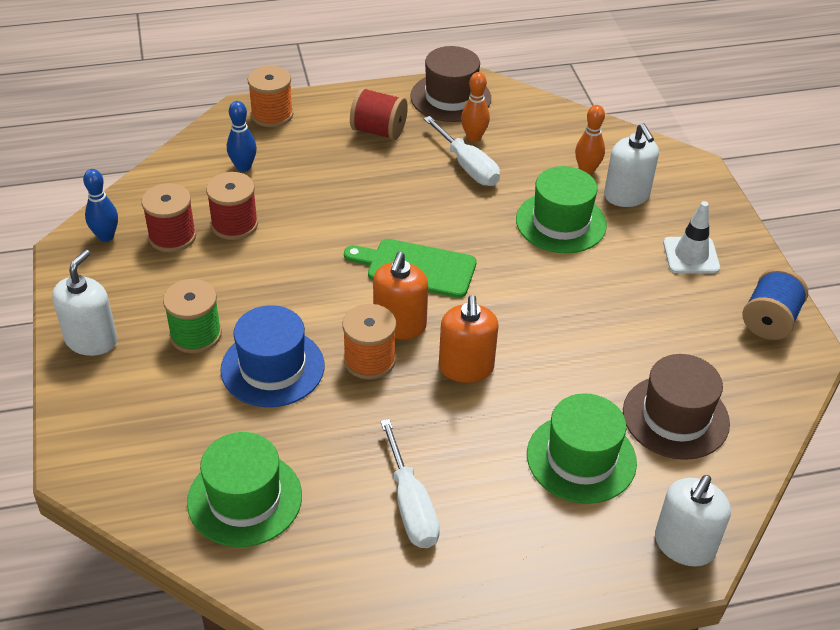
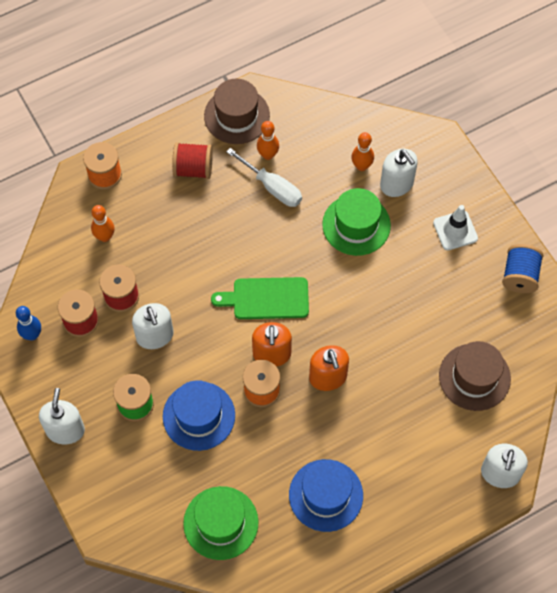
camera: 15 degrees left, 20 degrees up
(243, 167) = (105, 237): blue bowling pin -> orange bowling pin
(256, 272) = (155, 335): none -> white soap dispenser
(410, 504) = (326, 495): white screwdriver -> blue hat
(581, 458) = (422, 428): green hat -> none

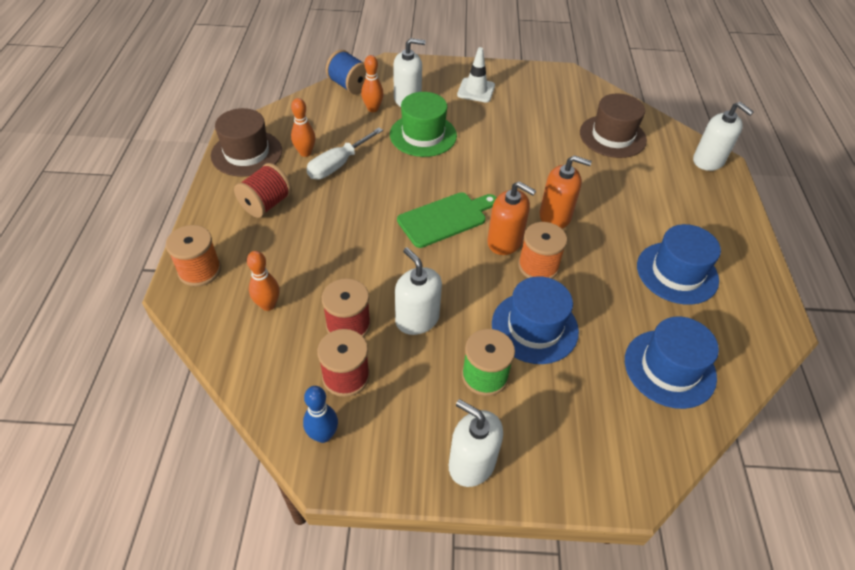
camera: 60 degrees left, 15 degrees down
(155, 335) = (417, 319): white soap dispenser -> white soap dispenser turned 135 degrees counterclockwise
(221, 523) = (669, 368): green hat -> blue hat
(266, 298) = (445, 218): green cutting board -> green cutting board turned 150 degrees counterclockwise
(272, 187) = (338, 164): white screwdriver -> white screwdriver turned 150 degrees clockwise
(519, 276) = (541, 79): blue spool -> blue spool (349, 86)

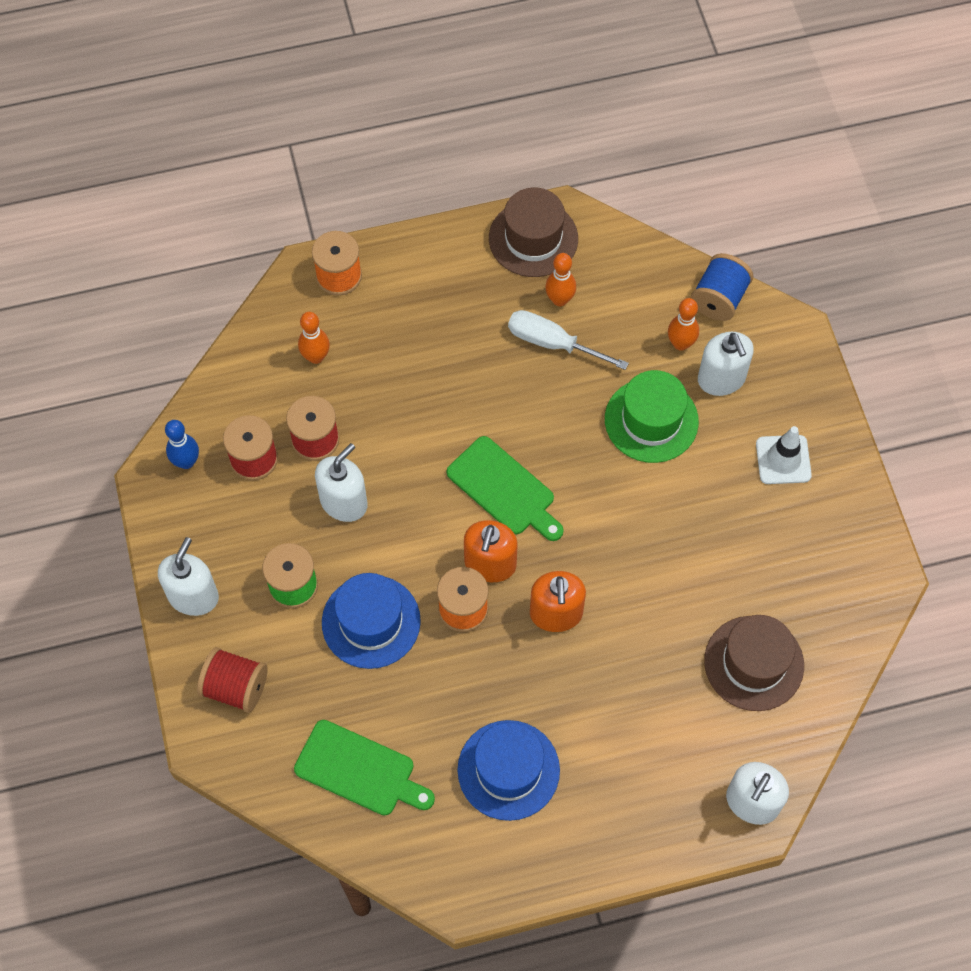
camera: 75 degrees right, 15 degrees up
(266, 204) = (456, 295): red spool -> red spool (235, 687)
(669, 368) = (359, 770): blue hat -> green cutting board

